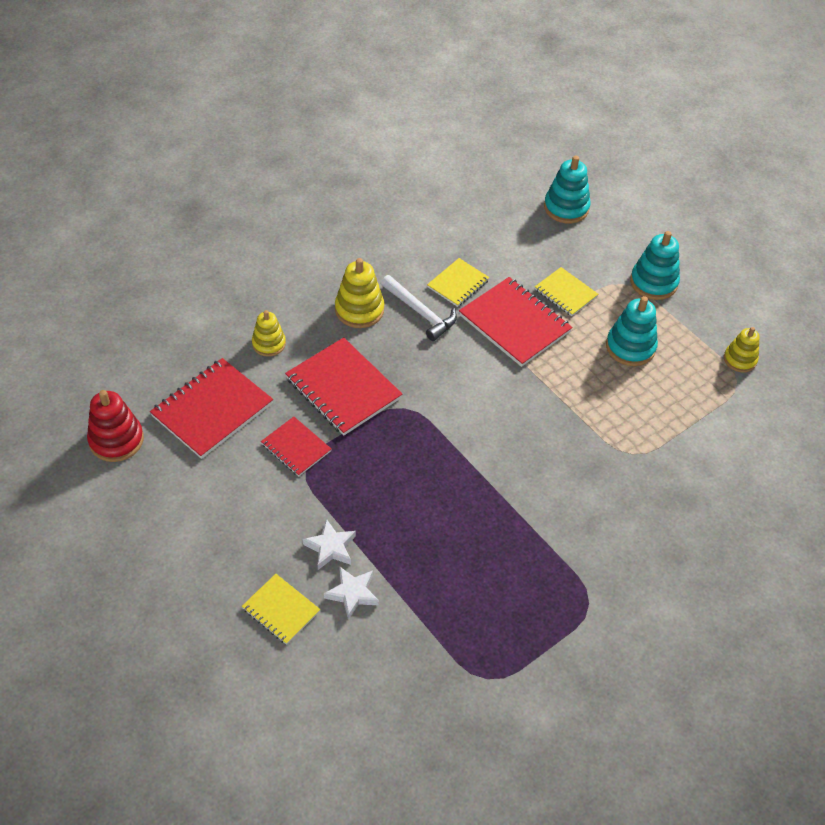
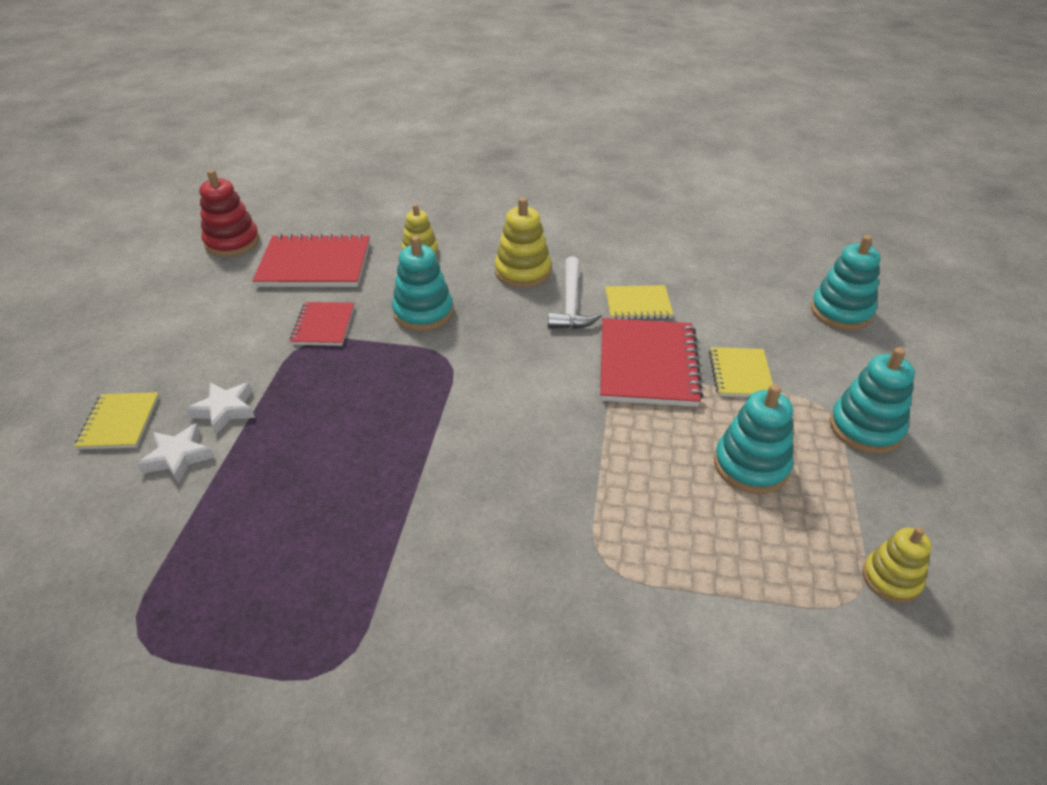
camera: 50 degrees right, 10 degrees down
(343, 388) = (423, 312): red notebook -> turquoise stacking toy

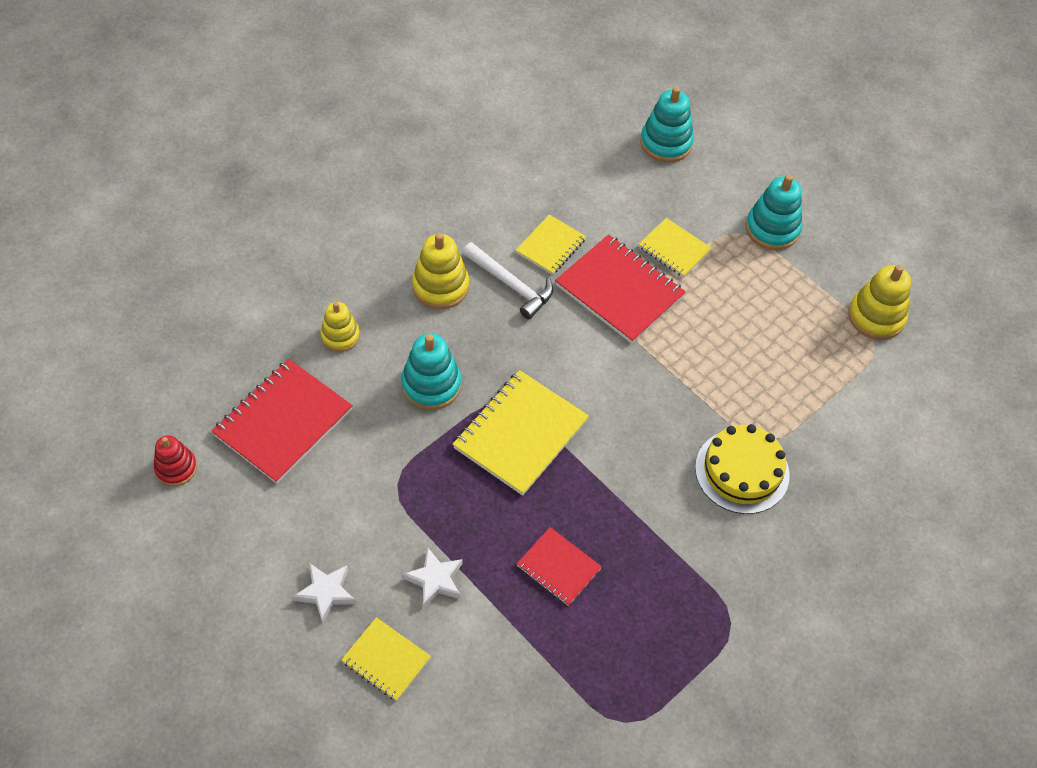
camera: 55 degrees left, 15 degrees up
(178, 457) = (465, 633): white star -> white star (326, 593)
(232, 242) = (176, 468): red stacking toy -> red stacking toy, size x0.66
(323, 325) = (384, 461): red notebook -> red notebook (558, 567)
(425, 384) = (520, 434): none -> yellow notebook
(545, 566) = (742, 471): none -> yellow cake
(751, 465) = (752, 310): turquoise stacking toy -> none
(891, 579) = (876, 316): yellow stacking toy -> yellow stacking toy, size x1.51

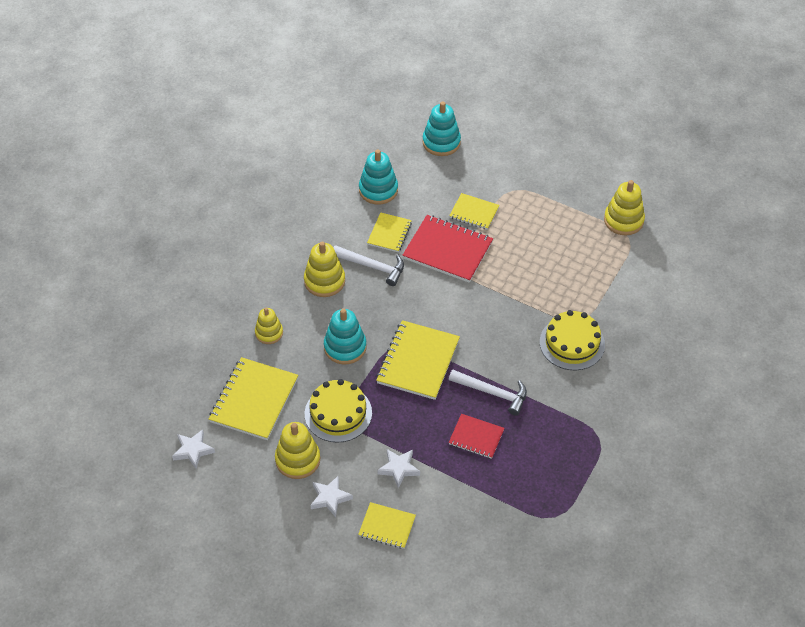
camera: 15 degrees left, 5 degrees down
(176, 468) = (193, 450): red stacking toy -> white star
(283, 422) = (254, 400): red notebook -> yellow notebook
(306, 524) = (297, 460): none -> yellow stacking toy
(385, 475) = (338, 413): none -> yellow cake
(605, 510) = (492, 393): none -> white hammer
(772, 229) = (535, 181): turquoise stacking toy -> turquoise stacking toy (378, 190)

